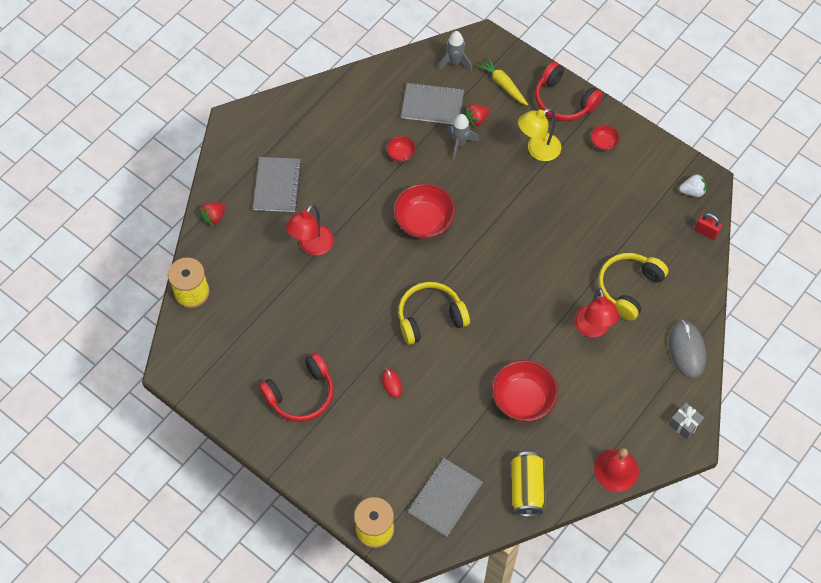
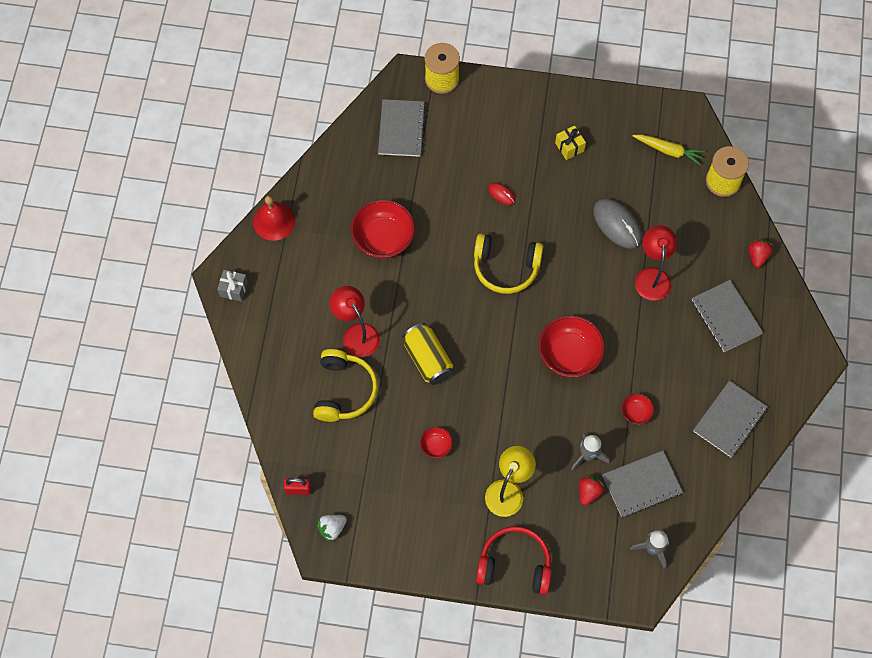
camera: 150 degrees right, 5 degrees up
(301, 394) = (569, 147): red headphones -> yellow gift
(333, 114) = (729, 420): none -> grey notebook
(430, 317) = (506, 267): yellow headphones -> yellow headphones turned 60 degrees clockwise
(503, 84) = (587, 549): yellow carrot -> yellow carrot (668, 150)
(527, 489) = (340, 169): yellow can -> yellow can (428, 359)
(603, 143) = (448, 536): red bowl -> red bowl (436, 446)
(687, 350) = (262, 358): grey mouse -> grey mouse (617, 224)

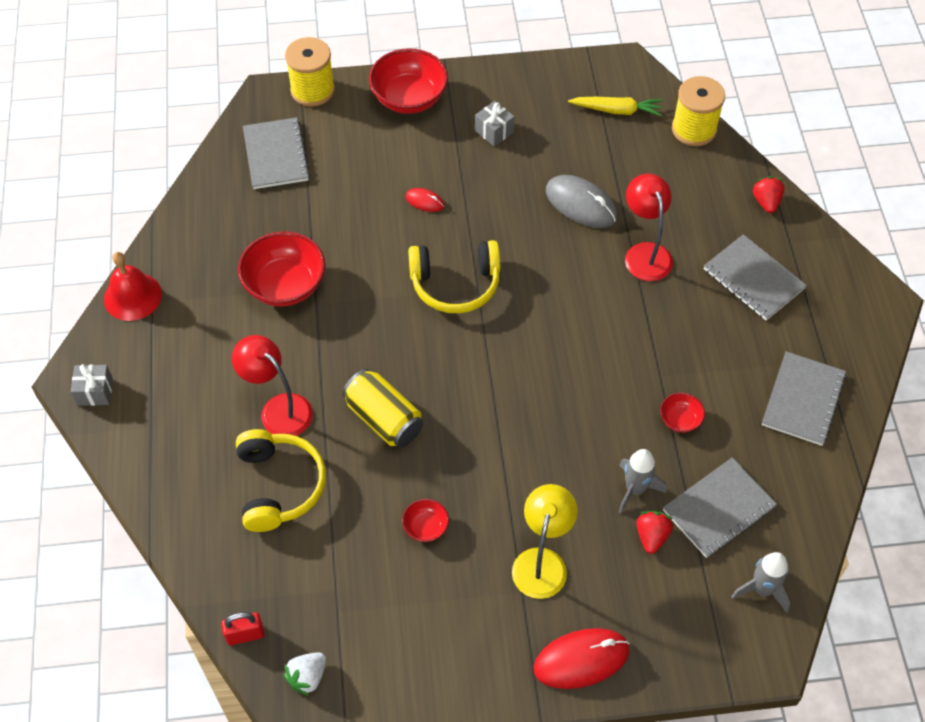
camera: 15 degrees left, 10 degrees down
(514, 564) = (581, 659): red headphones -> red mouse
(569, 147) = (494, 131): yellow gift -> grey gift
(569, 355) = (570, 369): red bowl -> red bowl (409, 98)

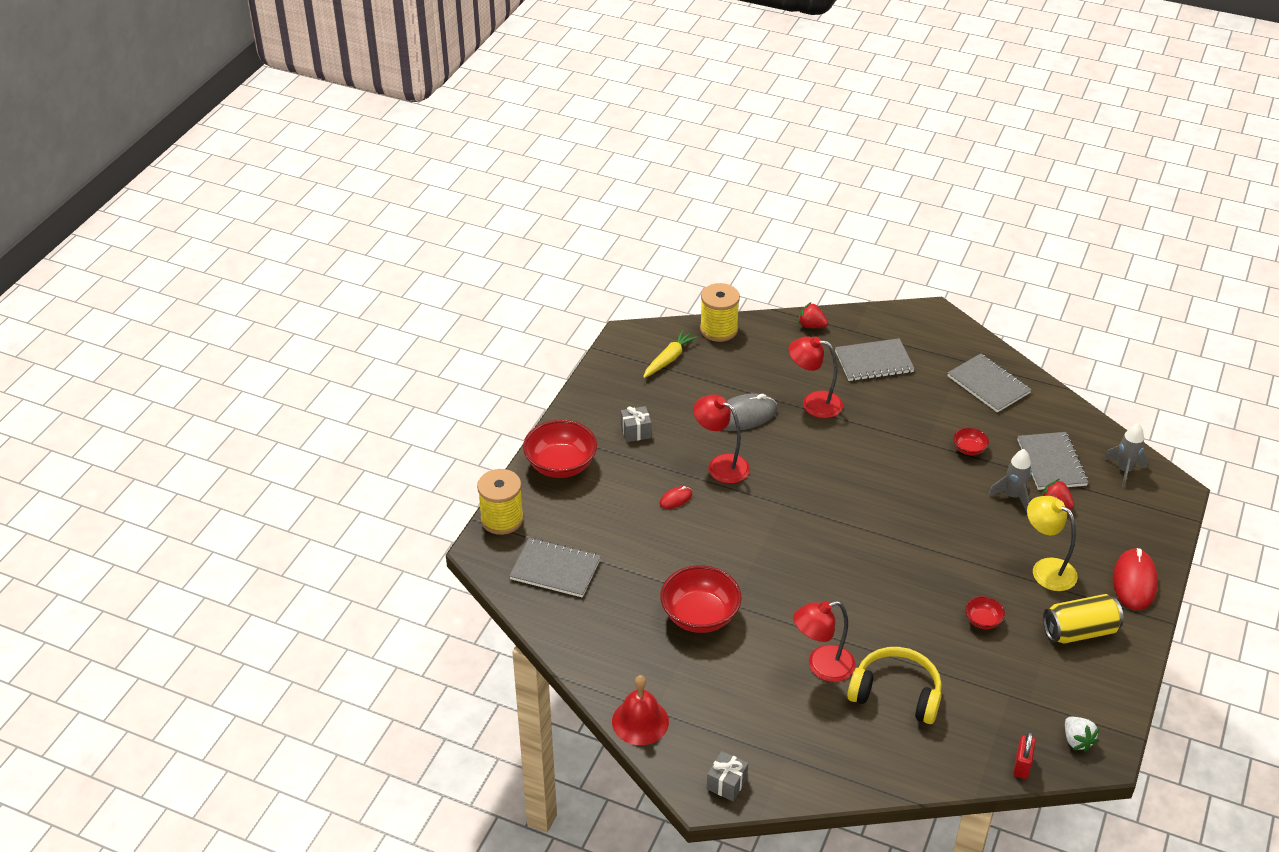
camera: 60 degrees left, 15 degrees down
(384, 419) = (871, 606): yellow can -> yellow can (1079, 631)
(455, 284) = (770, 514): yellow headphones -> none
(496, 215) = (721, 465): none -> red lamp

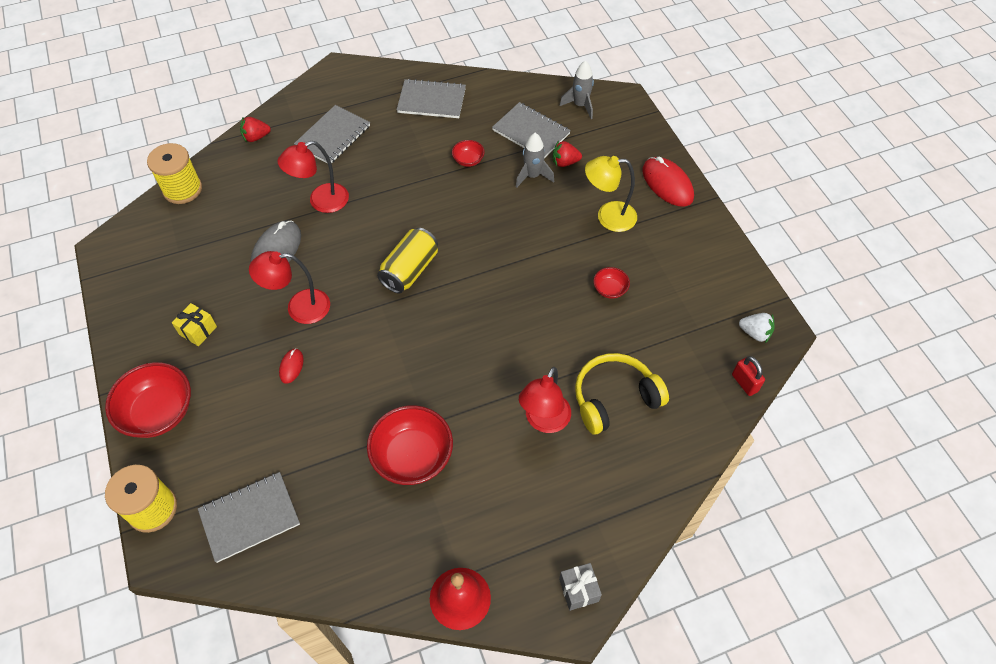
camera: 45 degrees left, 15 degrees up
(636, 432) = (198, 330): grey gift -> yellow gift
(668, 359) = (164, 244): yellow carrot -> none
(1079, 631) = (674, 248): yellow can -> yellow can (410, 270)

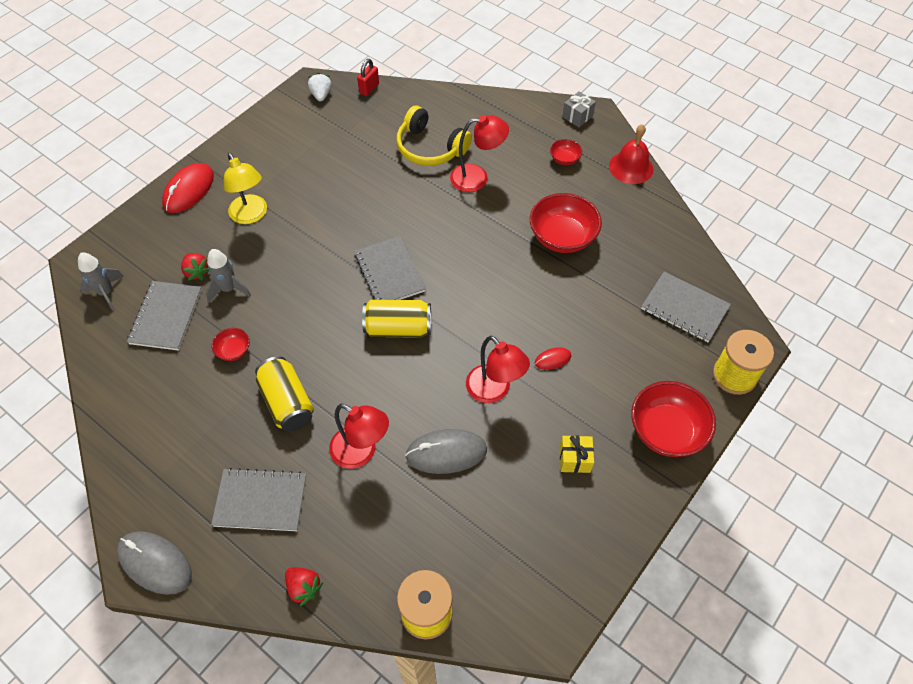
camera: 120 degrees left, 0 degrees up
(336, 77) = (155, 563): none -> grey mouse
(397, 175) = (287, 402): none -> yellow can
(431, 100) = (155, 431): grey notebook -> grey notebook (389, 272)
(610, 289) = (332, 185): red bowl -> red bowl (564, 159)

